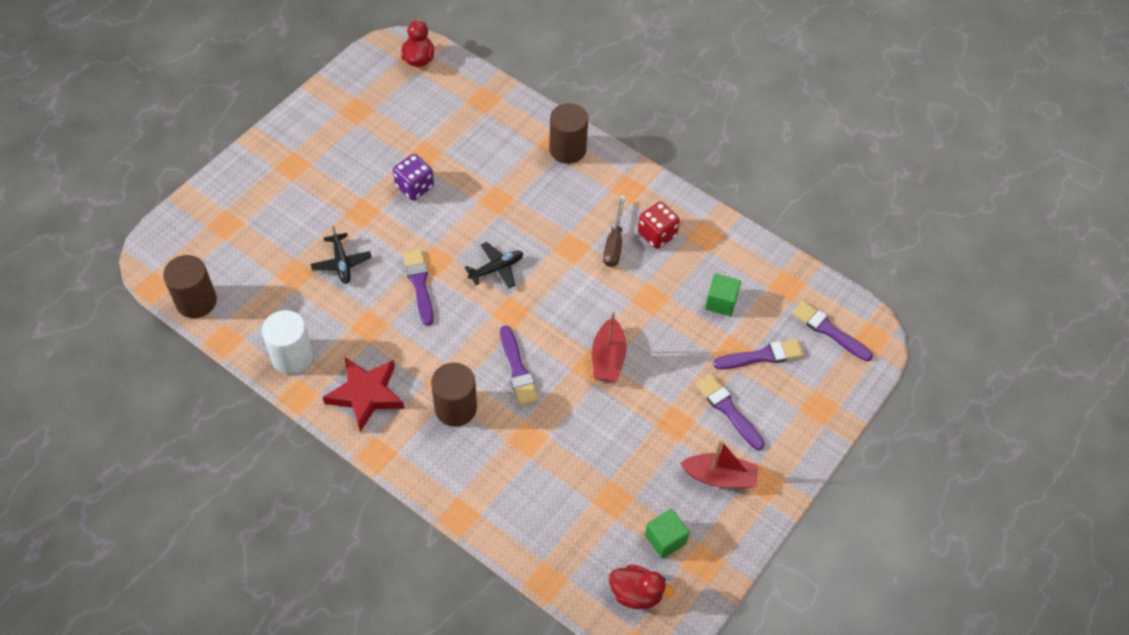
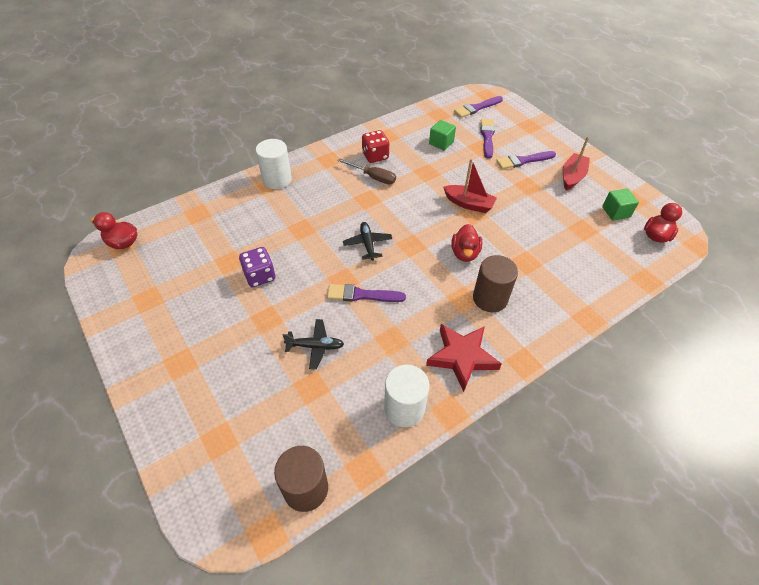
camera: 70 degrees left, 5 degrees down
(518, 370) = (465, 253): purple brush -> red duck
(567, 149) = (277, 179): brown cylinder -> white cylinder

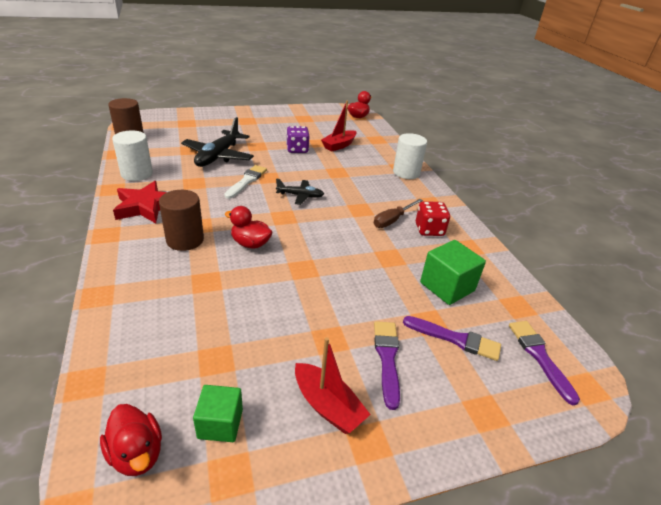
camera: 105 degrees right, 15 degrees down
(315, 346) = (218, 156): black plane -> black plane, size x1.82
(362, 295) = (246, 181): purple brush -> white brush
(441, 143) = (447, 287): green cube -> green cube, size x1.51
(469, 204) = (320, 271): red boat -> red boat (339, 145)

